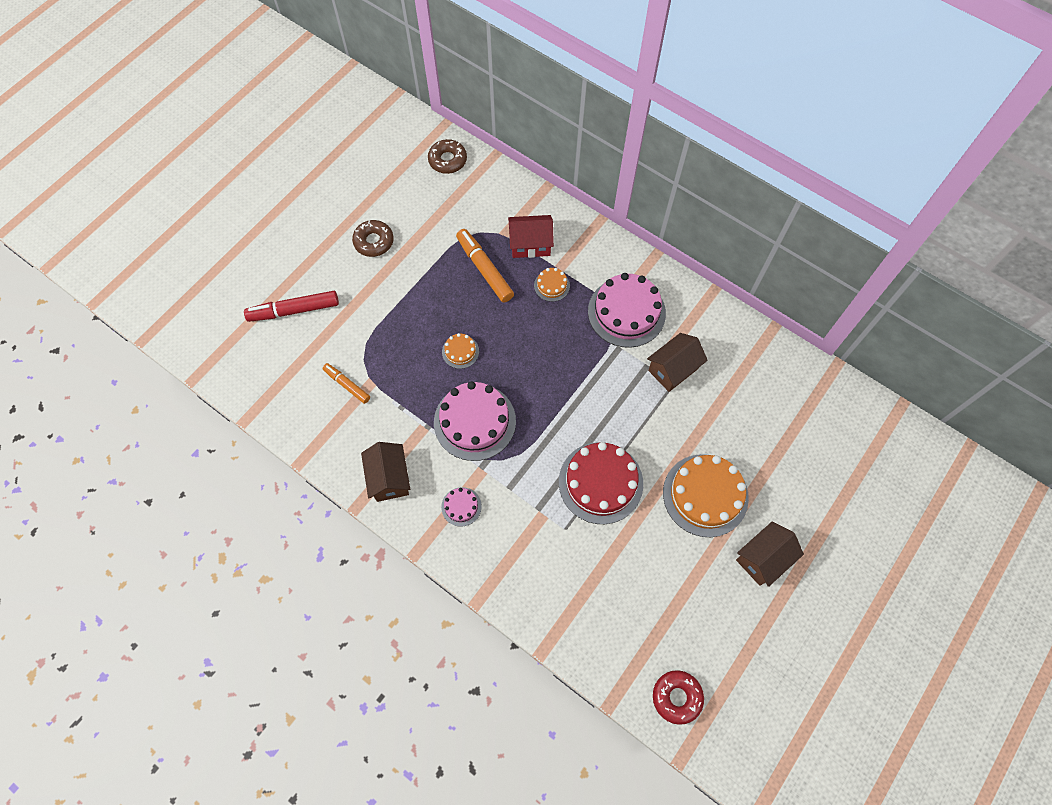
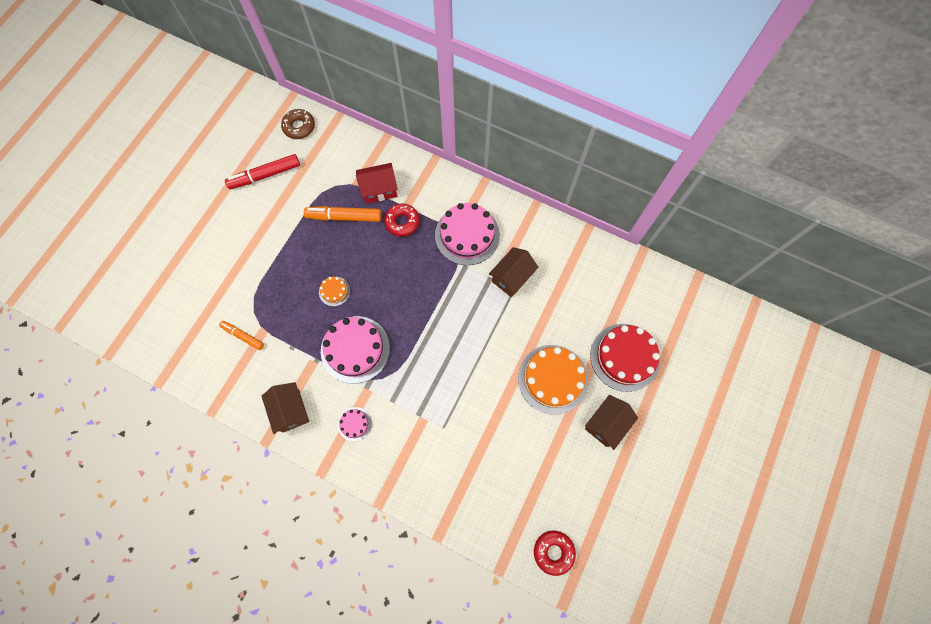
camera: 10 degrees left, 5 degrees up
(294, 310) = (188, 278): red marker -> red marker (265, 175)
(374, 241) = (247, 207): brown donut -> none
(484, 269) = (344, 217): orange marker -> orange marker turned 45 degrees counterclockwise
(551, 285) = (402, 222): orange cake -> red donut
(600, 482) = (466, 383): red cake -> red cake (624, 357)

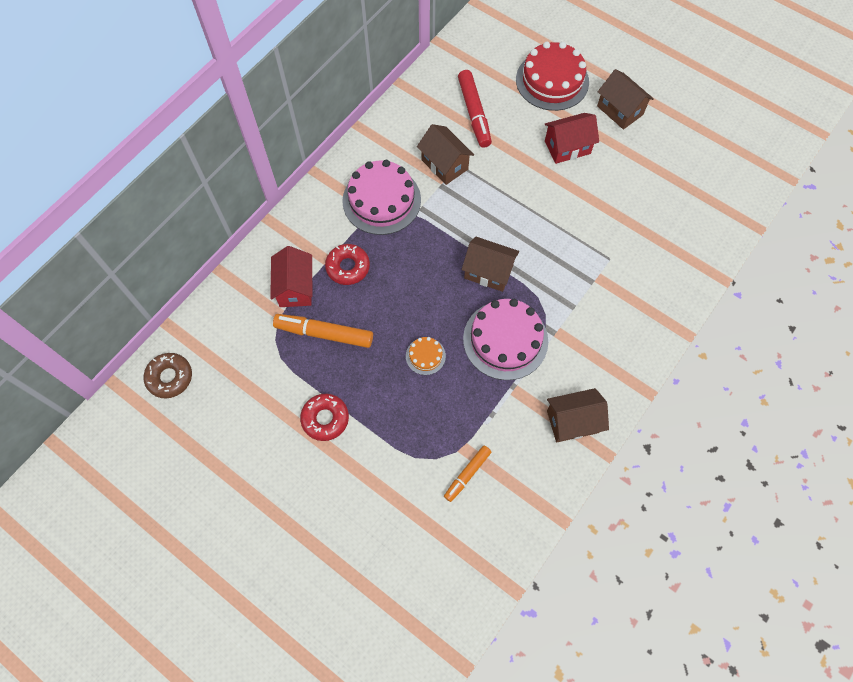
camera: 80 degrees left, 5 degrees down
(265, 175) = (234, 429): red marker -> red marker (474, 113)
(344, 217) = (324, 333): orange marker -> orange marker turned 90 degrees clockwise
(354, 424) = (596, 350): pink cake -> none
(414, 328) = (488, 272): none -> brown house
(552, 379) = (567, 147): orange cake -> red house
(553, 552) = (743, 179): red donut -> red donut (325, 419)

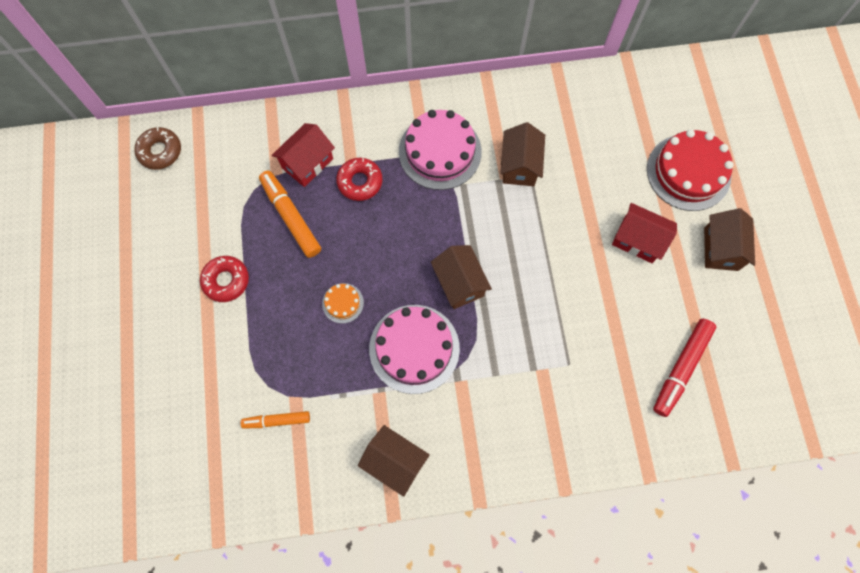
camera: 45 degrees right, 5 degrees up
(474, 113) = (590, 144): red marker -> red marker (681, 368)

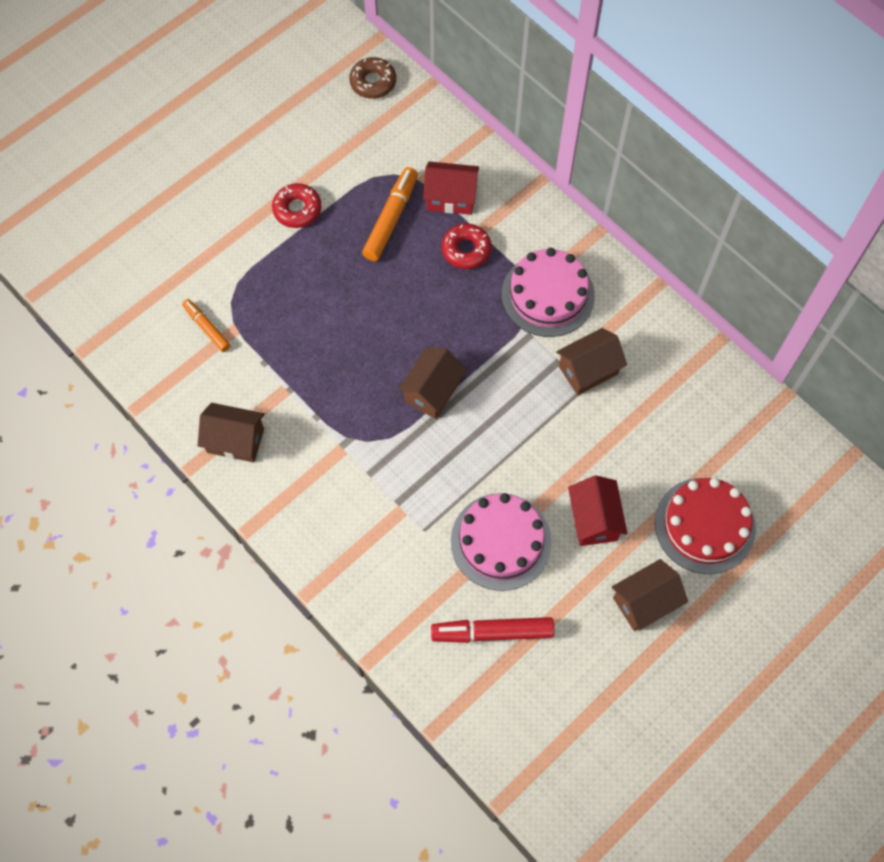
camera: 55 degrees right, 5 degrees down
(343, 303) = (344, 310): orange cake -> none
(395, 461) = (235, 440): brown house -> brown house turned 75 degrees counterclockwise
(414, 348) = (344, 392): pink cake -> pink cake (501, 541)

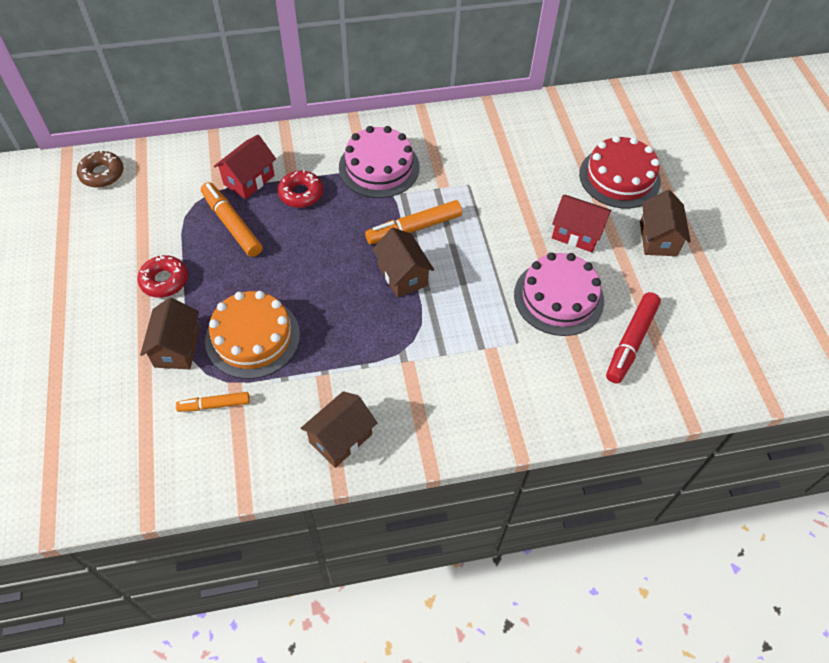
camera: 60 degrees left, 10 degrees down
(287, 313) = (253, 337): none -> orange cake
(494, 369) = (414, 228): none -> orange marker
(588, 370) = (457, 176): brown house -> brown house (177, 348)

